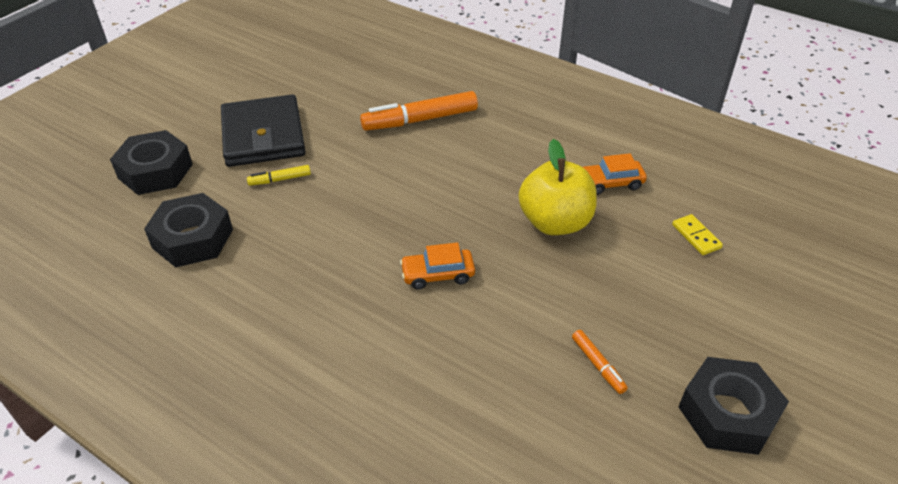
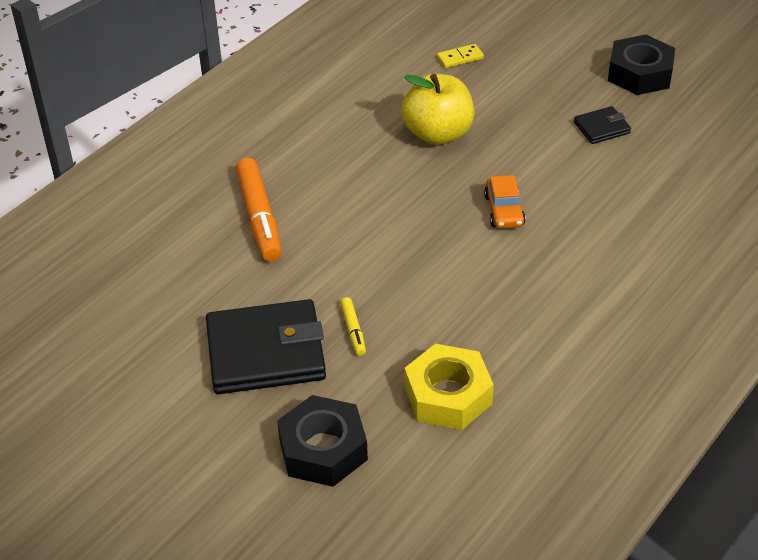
camera: 85 degrees left, 0 degrees up
(192, 238) = (448, 396): black nut -> yellow nut
(598, 365) = (601, 128): orange marker -> black wallet
(611, 183) = (385, 95): orange car -> none

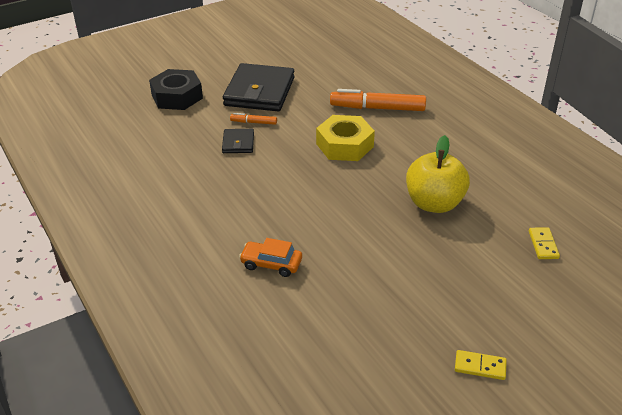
camera: 110 degrees right, 5 degrees down
(353, 330) = (253, 122): yellow marker -> orange marker
(448, 396) = (176, 143): yellow nut -> yellow nut (344, 145)
(504, 210) = (324, 212): orange car -> orange car (271, 264)
(601, 128) = (402, 304): black wallet -> black wallet (238, 143)
(640, 74) = (480, 366): black nut -> yellow domino

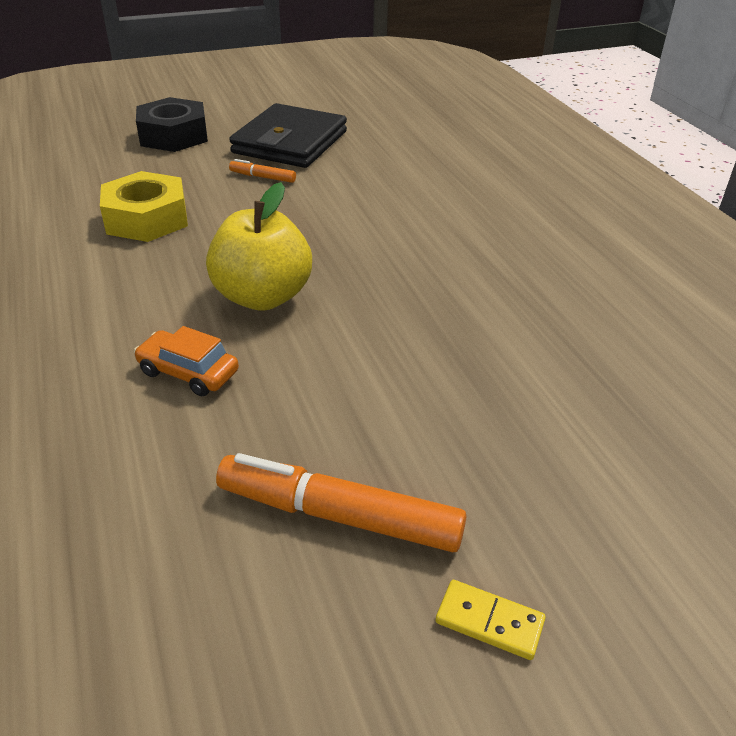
camera: 10 degrees right, 0 degrees up
(238, 143) = (227, 199): black wallet -> none
(344, 145) = (383, 221): yellow nut -> yellow nut (147, 219)
(377, 108) = (452, 180): orange marker -> orange marker (339, 515)
(434, 203) = (495, 319): yellow apple -> yellow apple (262, 297)
(543, 245) = (670, 411): yellow domino -> none

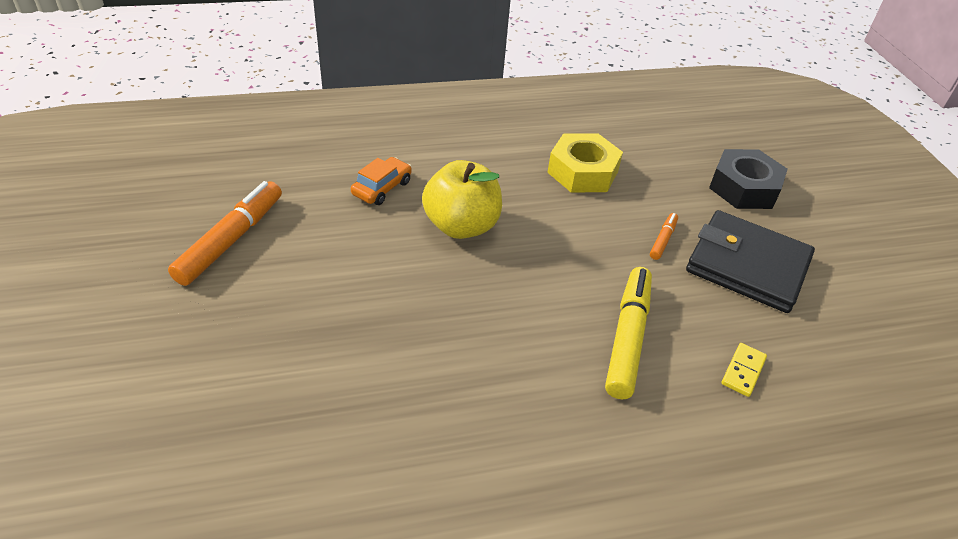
camera: 95 degrees right, 5 degrees up
(403, 197) = (627, 338): none -> yellow marker
(489, 621) = (126, 288): yellow domino -> yellow domino (743, 371)

